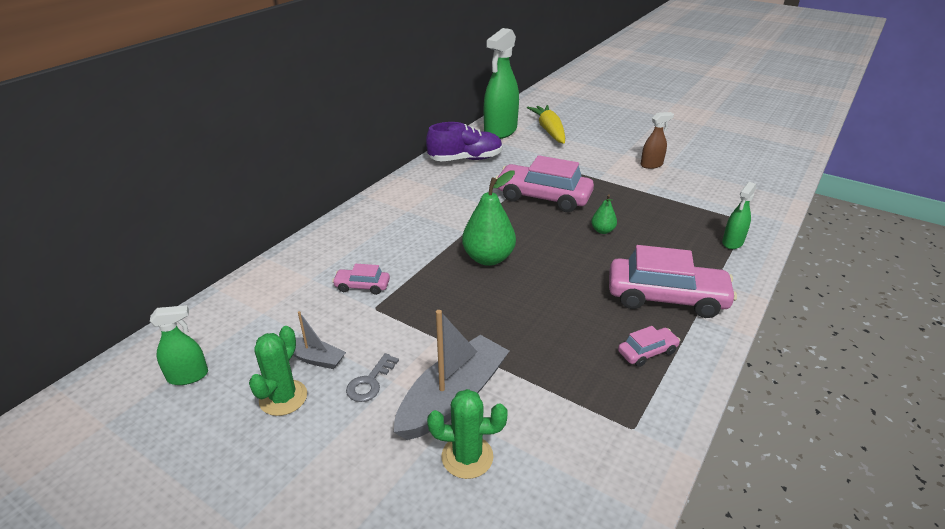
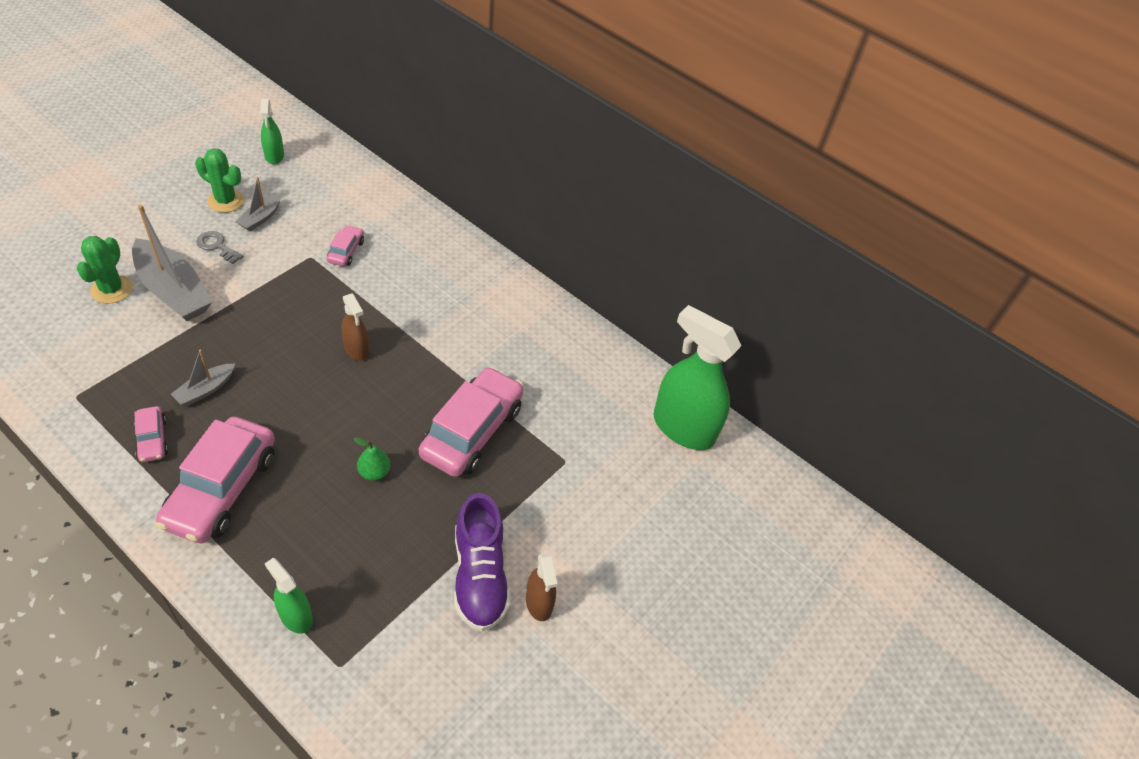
camera: 90 degrees right, 15 degrees up
(465, 159) = (595, 370): purple shoe -> purple shoe (479, 576)
(488, 258) = (356, 350): green pear -> brown spray bottle
(549, 130) = (682, 494): yellow carrot -> none
(575, 334) = (205, 390): none -> grey boat

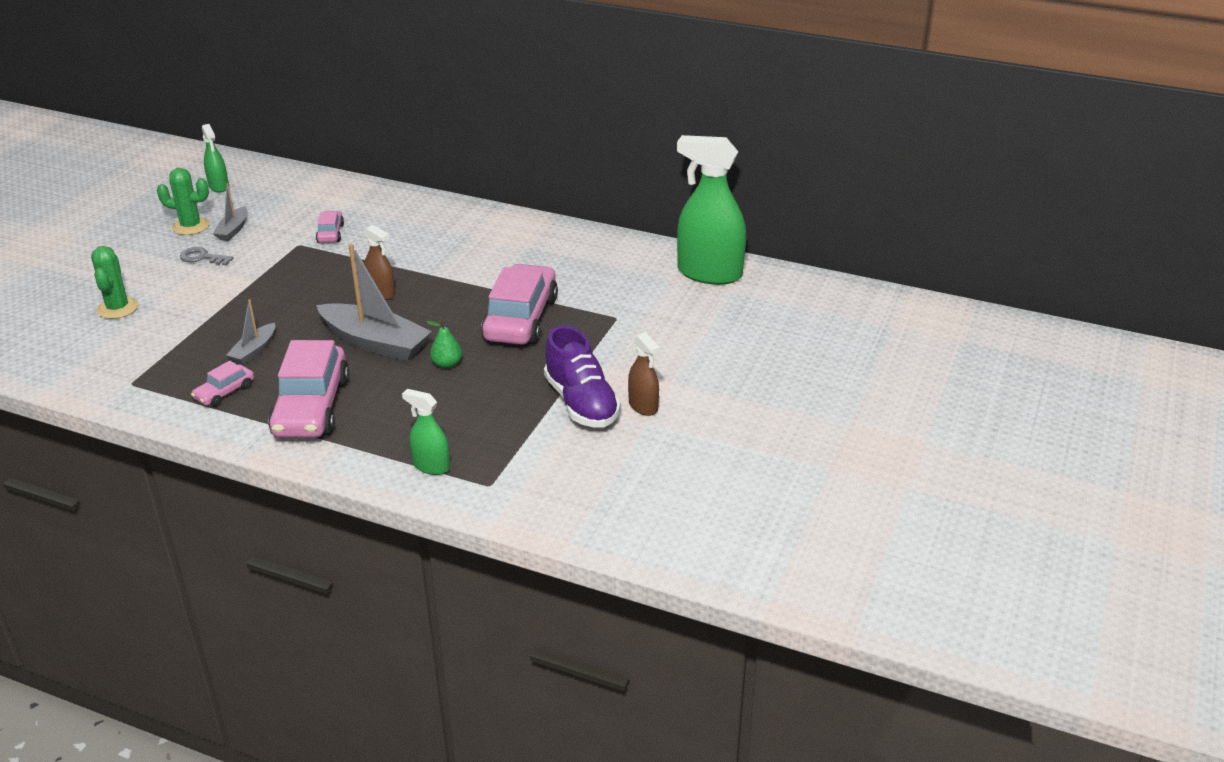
camera: 10 degrees left, 15 degrees down
(152, 439) = (225, 392): pink car -> pink car turned 75 degrees clockwise
(173, 291) = (180, 296): grey boat -> grey boat (375, 343)

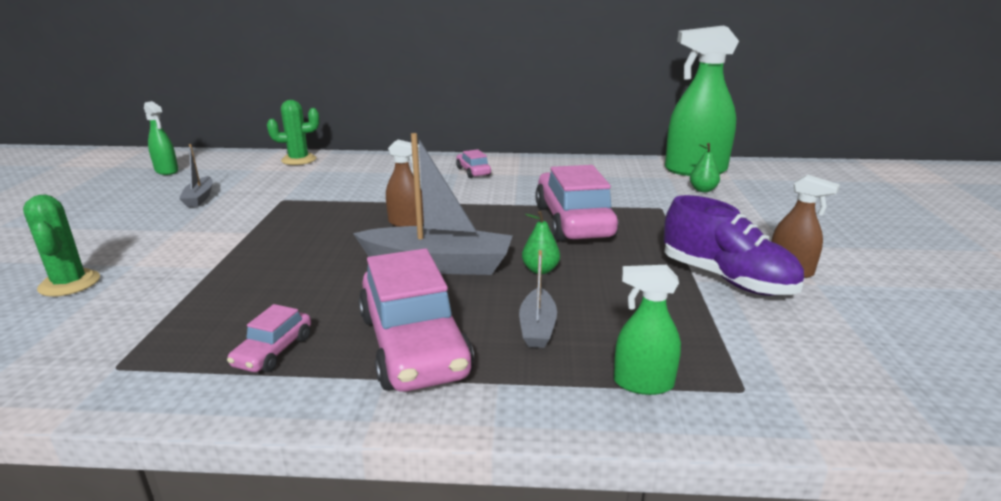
camera: 20 degrees left, 10 degrees down
(191, 226) = (146, 201): green cactus -> green cactus (299, 160)
(202, 257) = (172, 223): grey key -> none
(254, 350) = (288, 296): grey boat -> grey boat (537, 327)
(330, 233) = (312, 188): pink car -> pink car (473, 172)
(683, 302) = (703, 190): none -> green pear

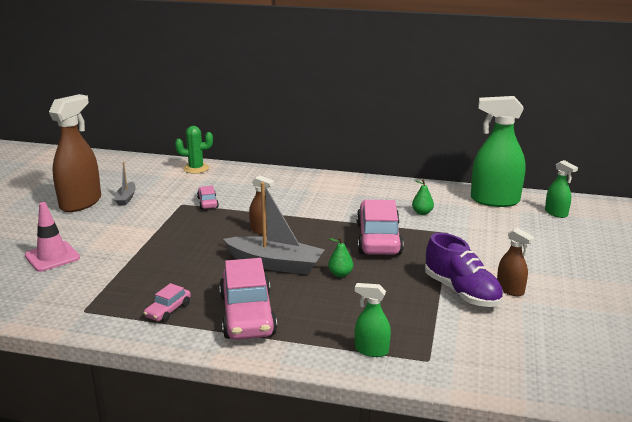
camera: 10 degrees right, 0 degrees up
(69, 283) = (52, 257): green cactus -> pink traffic cone
(129, 208) = (81, 203): none -> brown spray bottle
(167, 171) = (103, 172): green spray bottle -> green spray bottle (556, 213)
(473, 172) = (321, 189): pink car -> pink car (207, 203)
(537, 327) = (323, 312): grey boat -> none
(703, 190) = (489, 219): green pear -> green pear (422, 212)

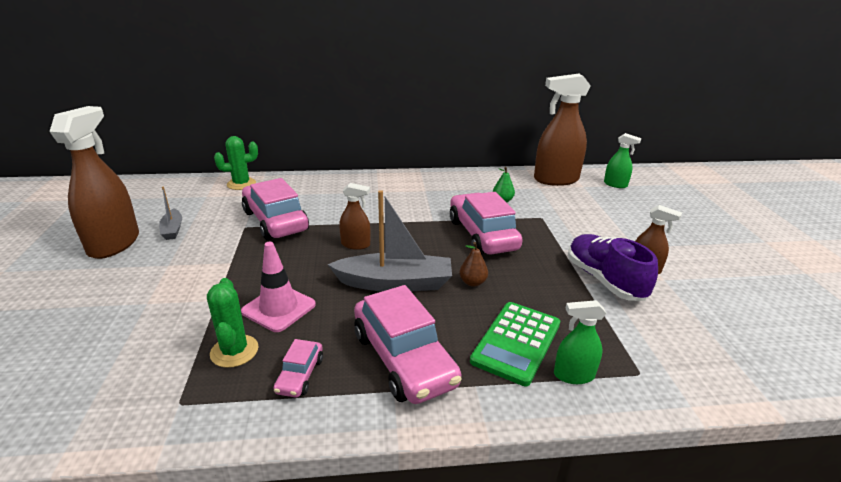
camera: 20 degrees left, 5 degrees up
(52, 257) = (100, 326): pink traffic cone -> pink traffic cone (279, 308)
(132, 288) = (234, 351): none -> green cactus
(207, 203) = (275, 221): pink car -> pink car, size x2.12
(340, 274) = (472, 282): green pear -> brown pear
(343, 321) = (516, 342): none -> green calculator
(461, 292) = (604, 280): purple shoe -> purple shoe turned 150 degrees counterclockwise
(494, 200) = (556, 179): green spray bottle -> brown spray bottle

